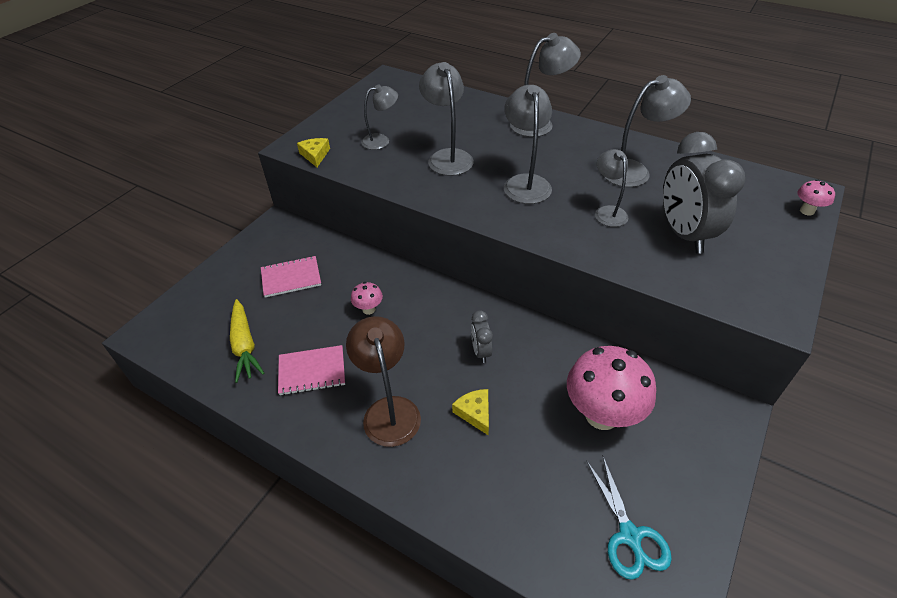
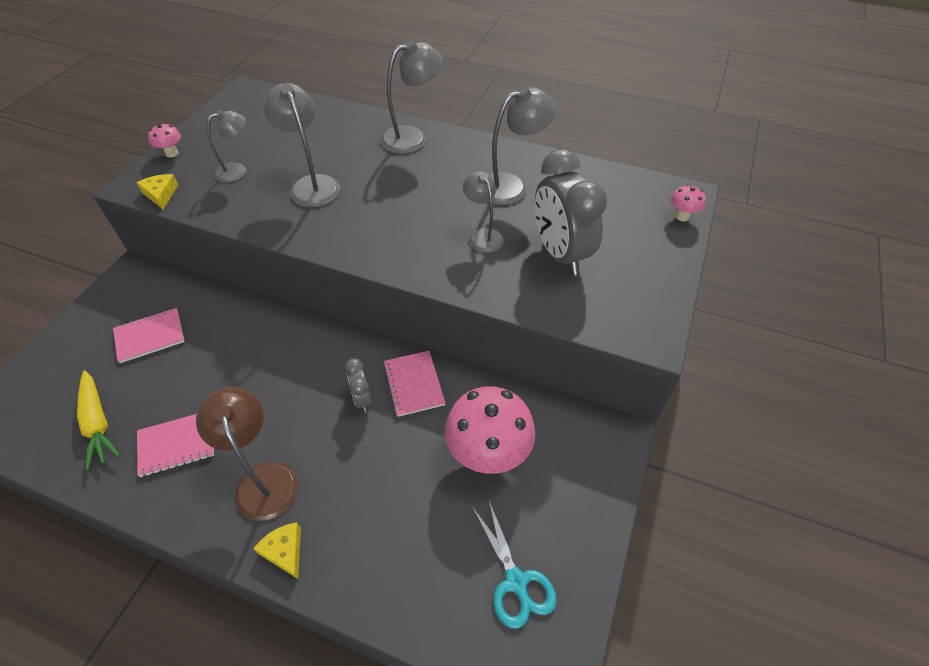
camera: 10 degrees left, 5 degrees up
(368, 309) = (239, 364): pink mushroom -> pink mushroom (172, 153)
(475, 413) = (356, 469): yellow cheese -> yellow cheese (284, 551)
(525, 183) = (396, 209): grey lamp -> none
(529, 344) = (413, 384): none -> pink notebook

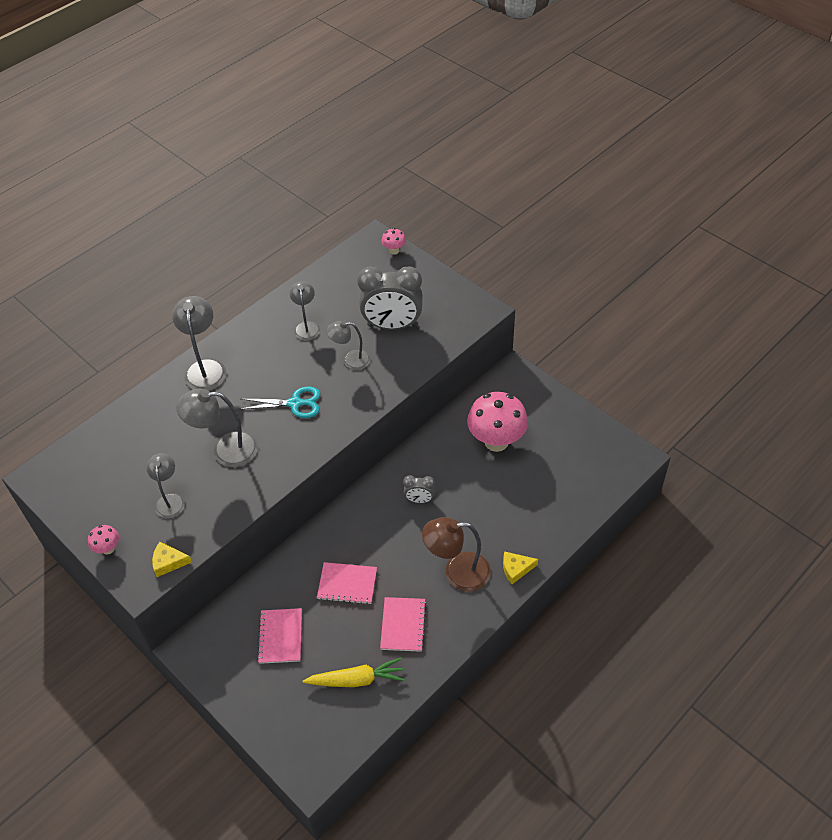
camera: 65 degrees left, 0 degrees up
(413, 384) = (422, 466): pink notebook -> pink notebook (347, 584)
(511, 185) = (307, 326): grey lamp -> grey lamp, size x0.64
(516, 581) = (582, 455): turquoise scissors -> turquoise scissors (295, 403)

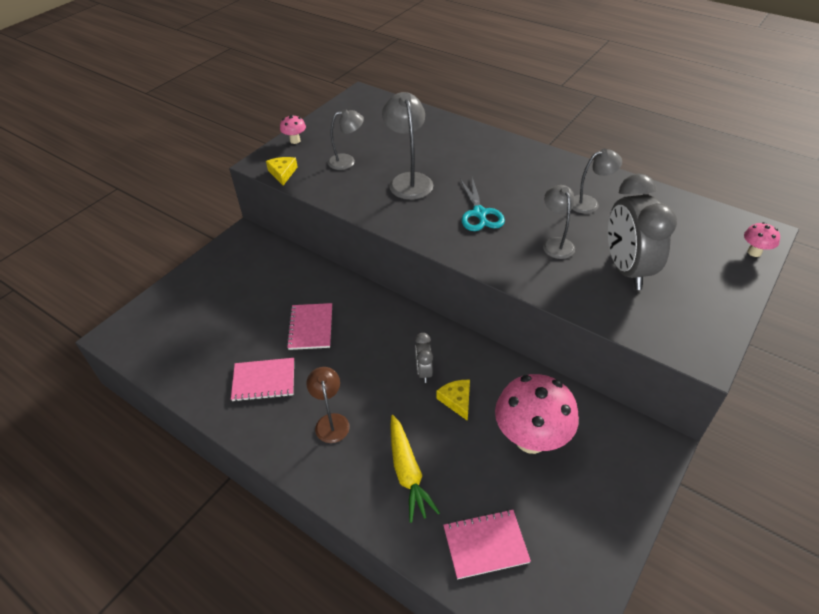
camera: 80 degrees right, 5 degrees down
(205, 368) = (503, 150): grey lamp -> none
(280, 636) = (253, 290): pink notebook -> pink notebook (485, 544)
(356, 679) = (204, 352): yellow carrot -> yellow carrot (407, 472)
(457, 572) = (331, 421): brown lamp -> brown lamp, size x0.64
(516, 569) = (341, 483): yellow cheese -> yellow cheese (457, 400)

